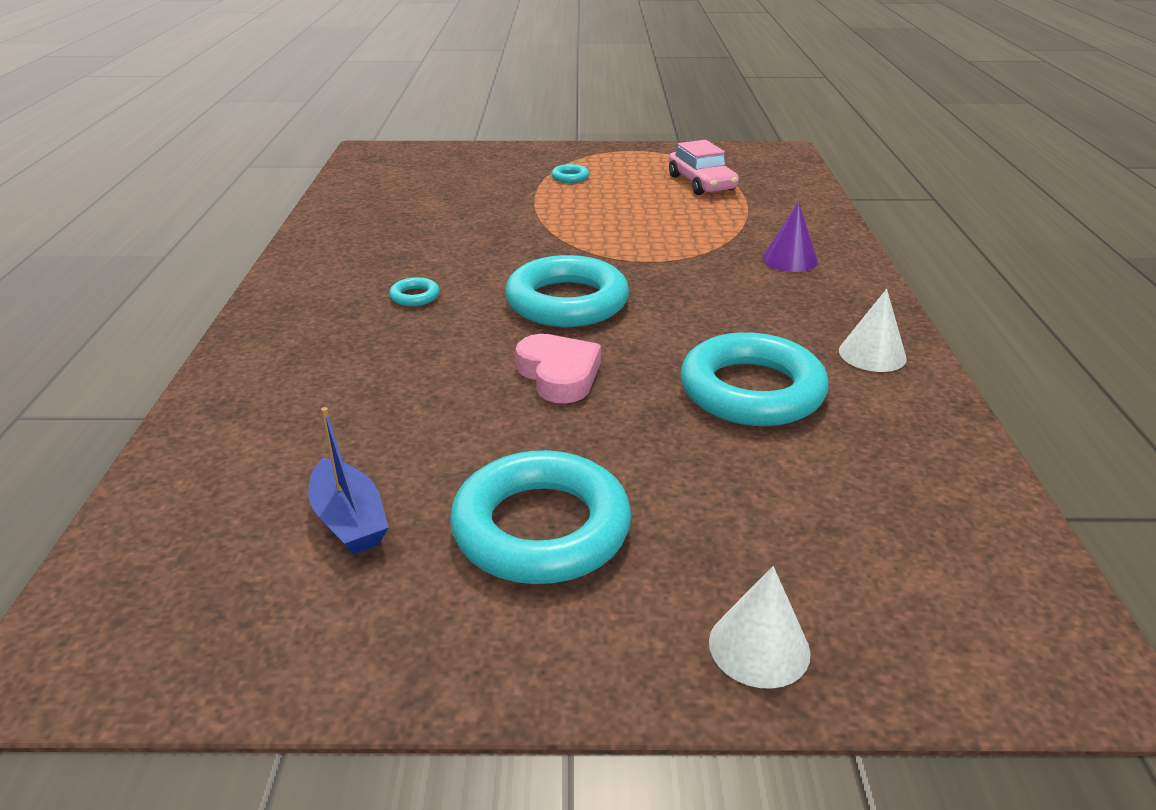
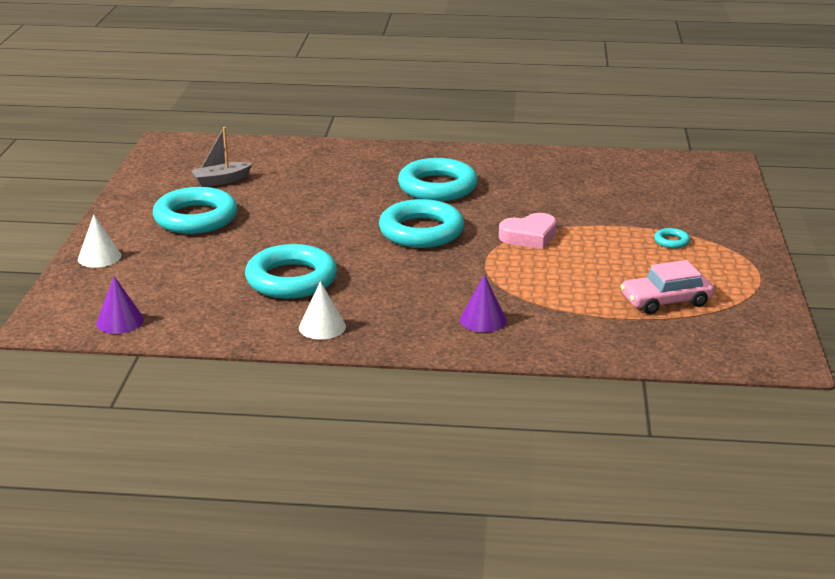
camera: 95 degrees right, 5 degrees down
(349, 520) = (221, 181): blue boat -> grey boat
(415, 296) = (437, 187): turquoise ring -> turquoise ring, size x2.44
(559, 375) = (328, 226): pink heart -> pink heart (529, 236)
(991, 553) = (120, 321): none -> purple cone

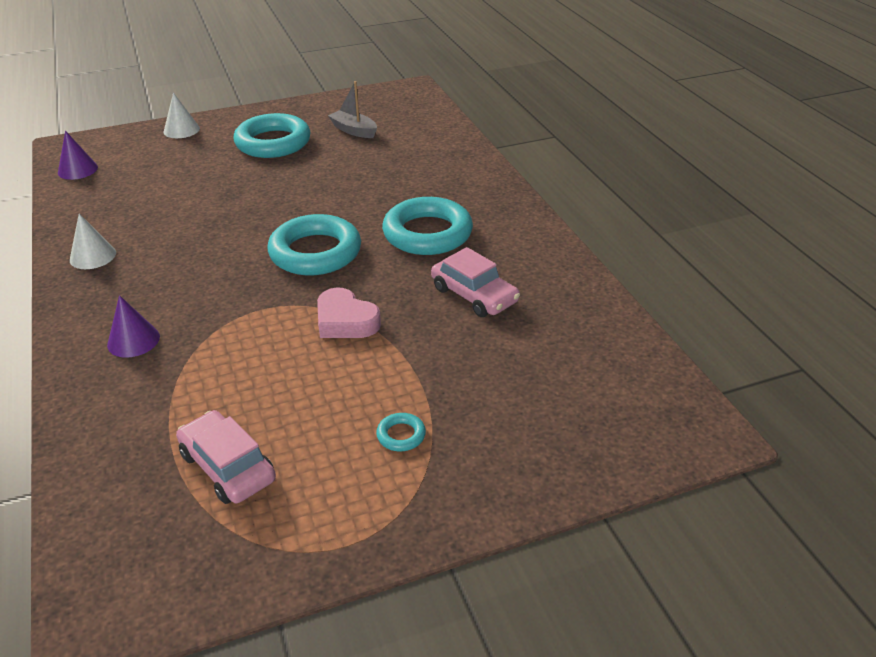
camera: 65 degrees right, 10 degrees up
(291, 279) = (178, 216): turquoise ring -> none
(536, 189) = (474, 295): none -> pink car

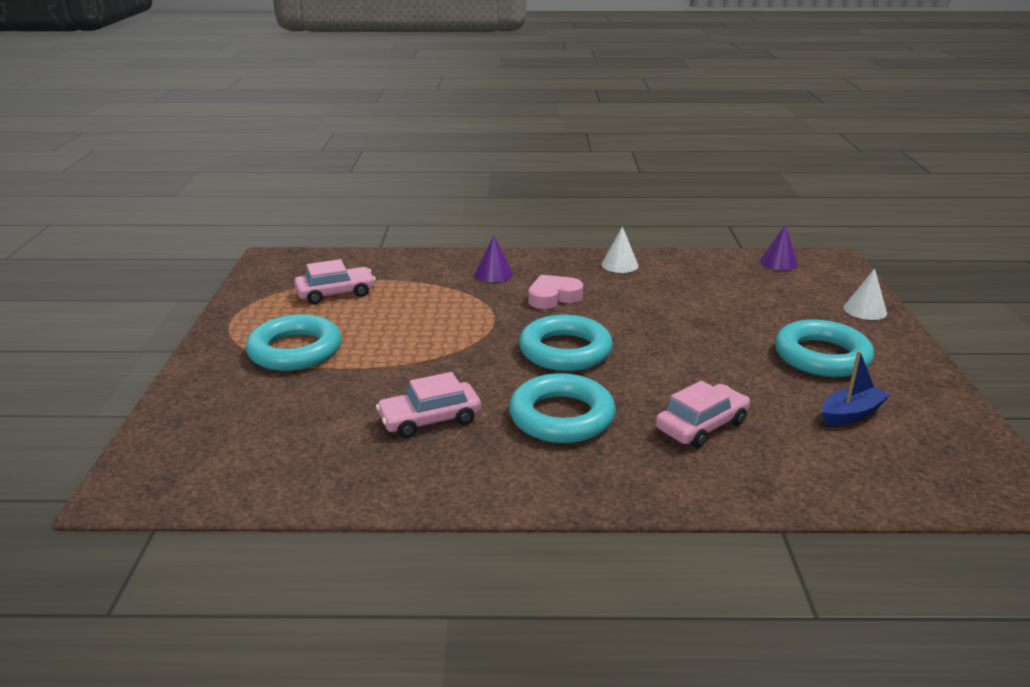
camera: 110 degrees right, 10 degrees down
(345, 321) = (448, 350): pink heart -> pink heart (553, 297)
(354, 130) = (851, 414): grey boat -> blue boat
(401, 435) = (295, 350): turquoise ring -> turquoise ring, size x2.44
(402, 177) = (701, 425): none -> pink car

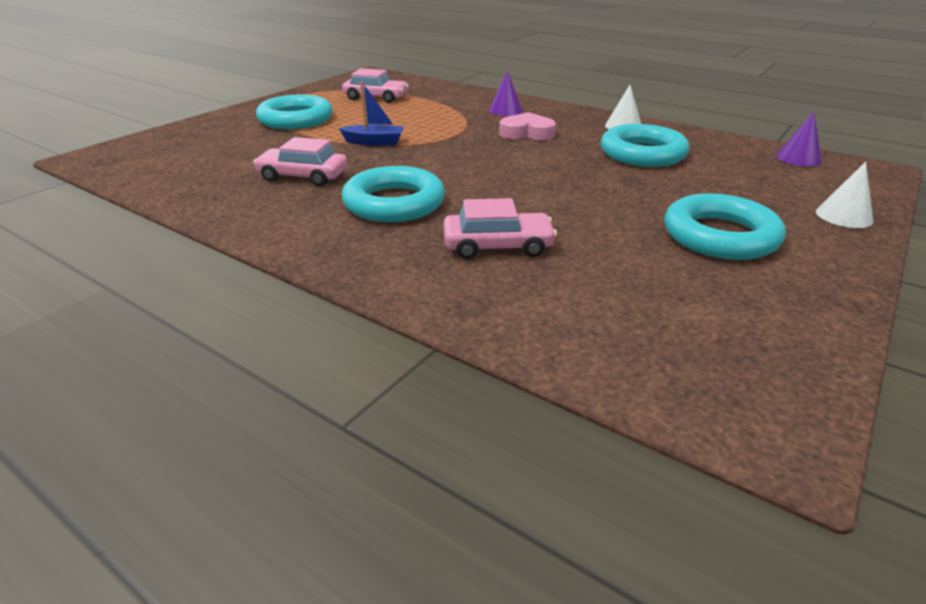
camera: 35 degrees right, 5 degrees up
(565, 351) = (474, 166): turquoise ring -> turquoise ring (642, 154)
(851, 414) = (671, 288): blue boat -> blue boat (374, 142)

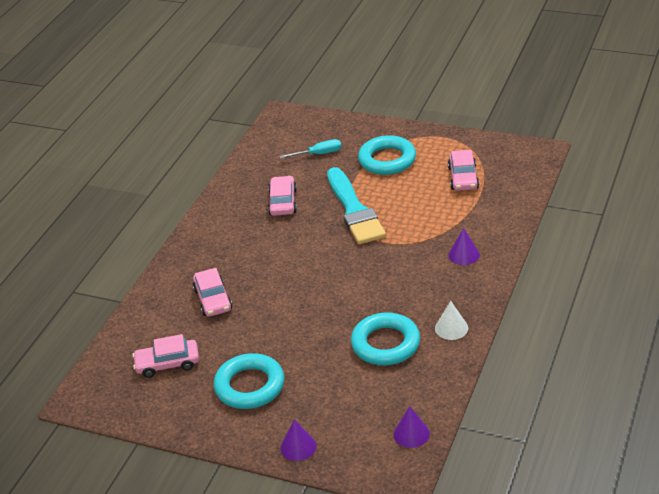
camera: 80 degrees right, 5 degrees up
(225, 147) = (318, 154): none -> turquoise screwdriver
(374, 142) = (354, 210): blue boat -> turquoise brush
(394, 203) = (255, 249): turquoise ring -> none
(527, 133) = (408, 277): pink heart -> none
(658, 302) = (167, 364): none -> pink car
(844, 216) = (298, 447): white cone -> purple cone

